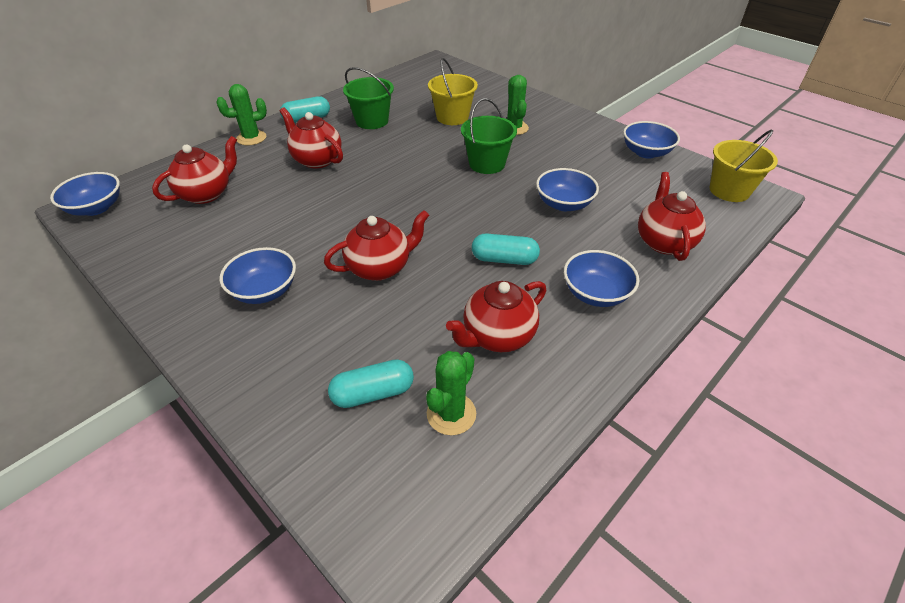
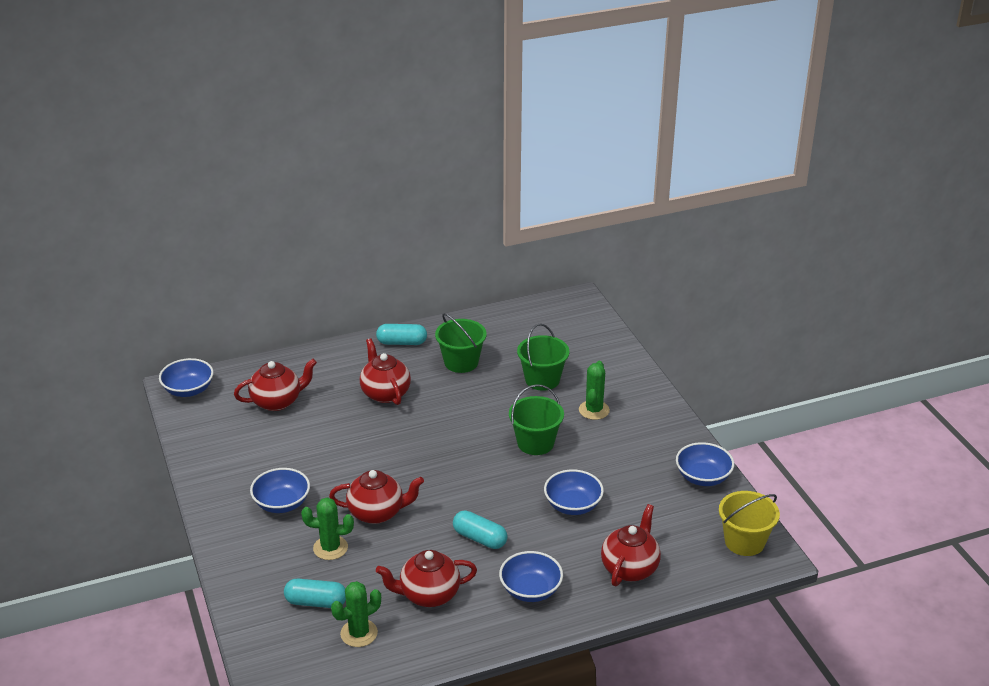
camera: 25 degrees right, 10 degrees down
(251, 138) = (341, 351): green cactus -> green cactus (330, 548)
(452, 117) = (542, 379): yellow bucket -> green bucket

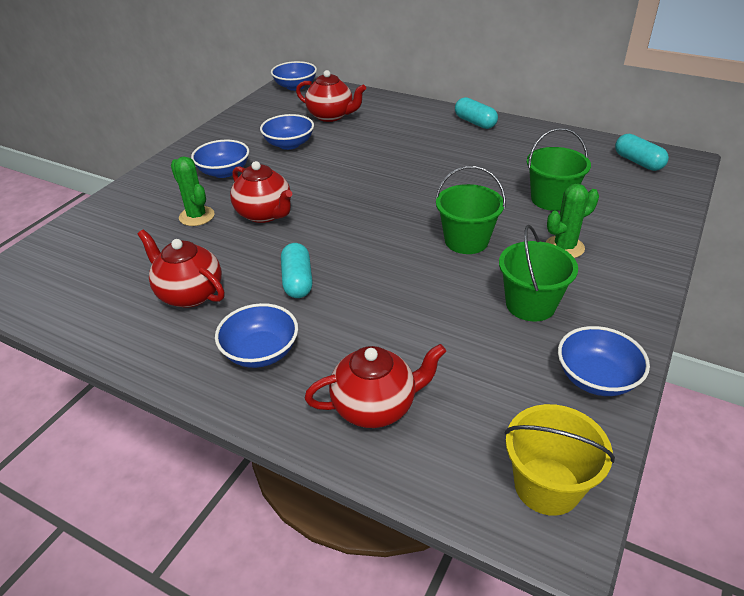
camera: 50 degrees right, 5 degrees up
(316, 602) = (124, 243): turquoise capsule -> turquoise capsule (638, 162)
(359, 633) = (103, 284): green cactus -> none
(385, 393) = (408, 145): red teapot -> none
(461, 362) = (500, 154): green bucket -> green bucket (530, 304)
(573, 505) = (416, 310): blue bowl -> blue bowl (289, 144)

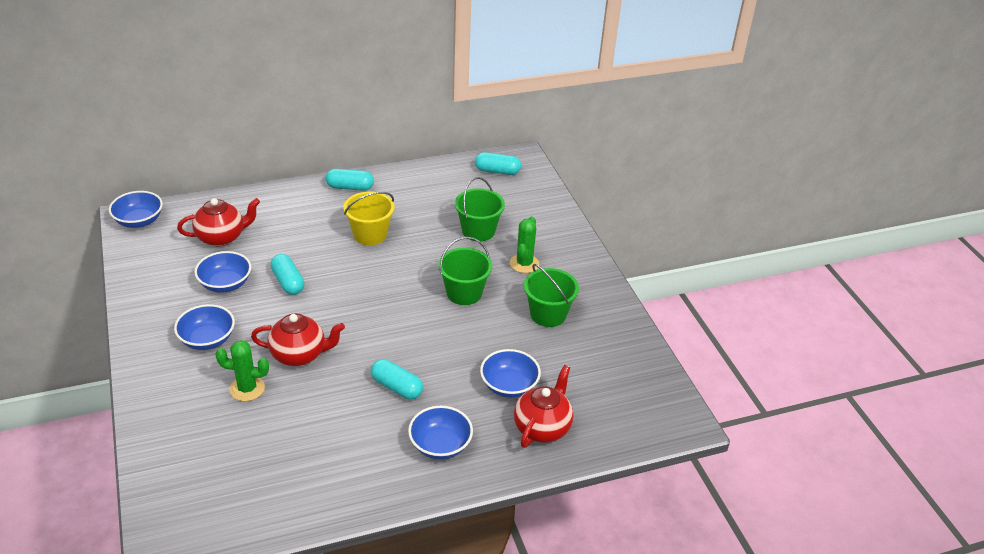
camera: 50 degrees left, 0 degrees up
(189, 294) = (337, 444): red teapot -> none
(332, 163) = (288, 282): none -> turquoise capsule
(547, 485) = (658, 406): yellow bucket -> yellow bucket (370, 234)
(596, 378) = (623, 337): blue bowl -> blue bowl (509, 386)

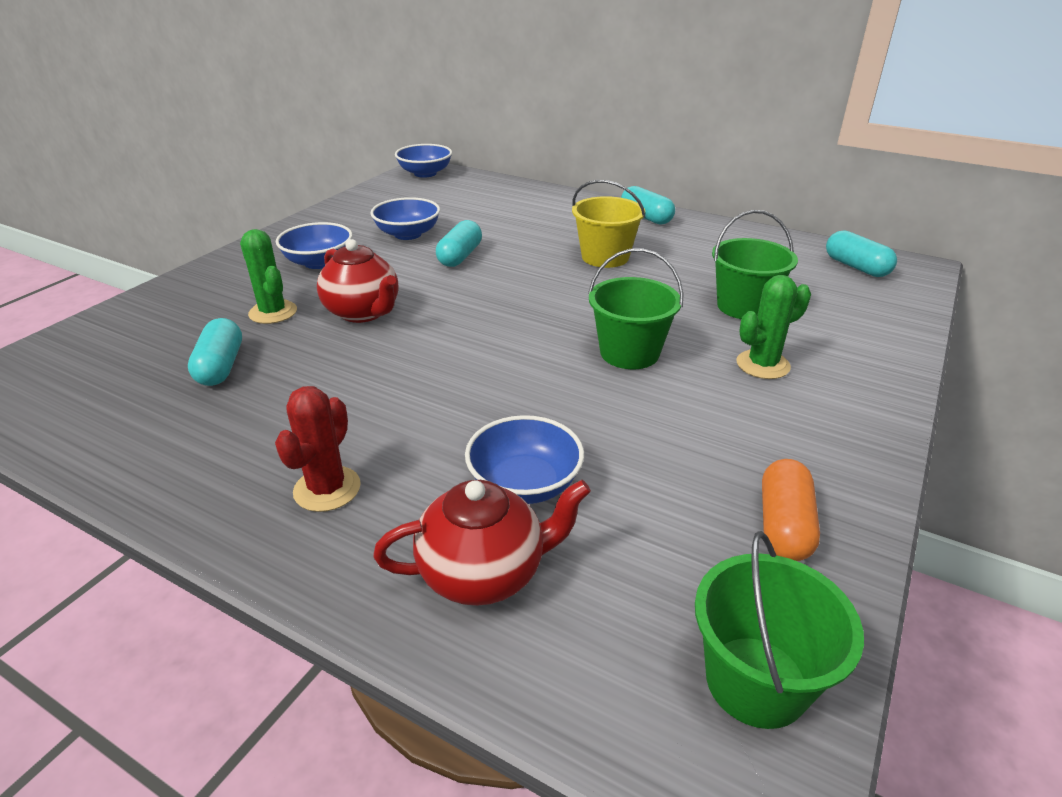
camera: 50 degrees right, 5 degrees down
(222, 237) = (465, 205): red teapot -> none
(397, 387) = (394, 396): turquoise capsule -> turquoise capsule (221, 366)
(440, 445) = (327, 489): blue bowl -> red cactus
(548, 314) = (716, 436): green bucket -> green bucket (756, 681)
(609, 337) = (784, 525): none -> orange capsule

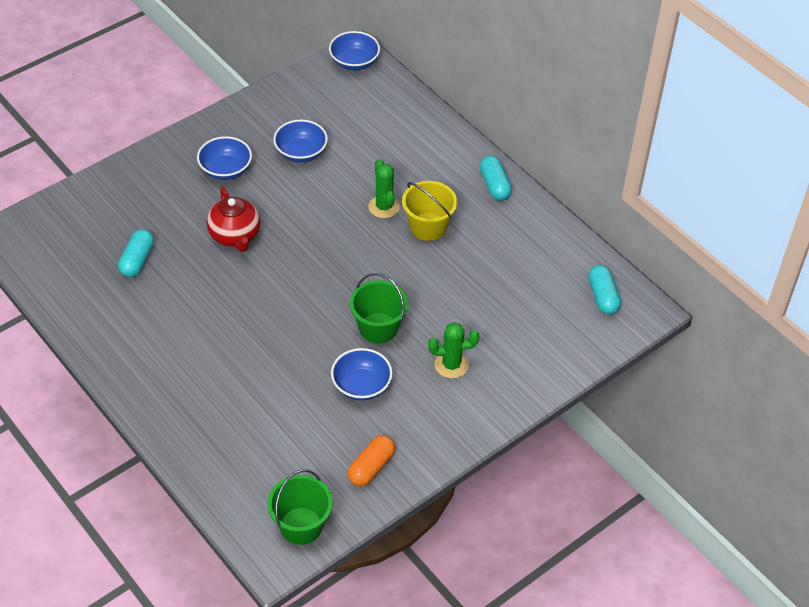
camera: 20 degrees right, 15 degrees up
(273, 312) = (179, 218): green cactus -> green cactus (384, 207)
(327, 489) = (167, 370): red cactus -> none
(460, 256) = (325, 193): turquoise capsule -> none
(484, 573) = (219, 441): red teapot -> none
(524, 484) = (263, 401): blue bowl -> blue bowl (361, 385)
(744, 306) = (484, 311): green bucket -> none

